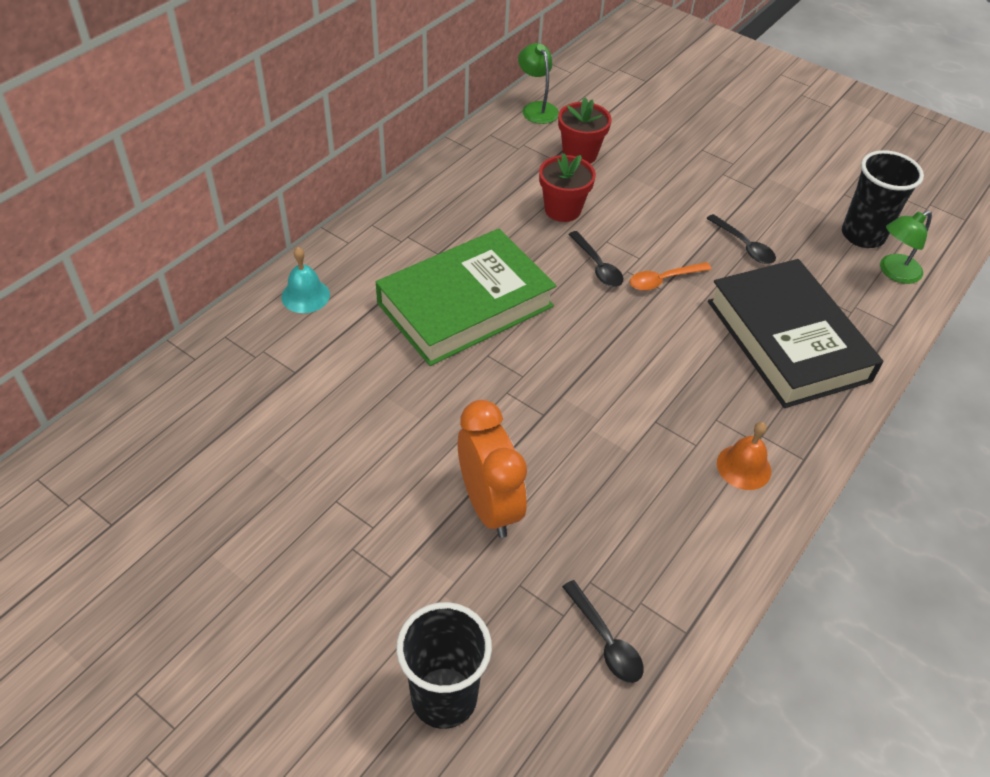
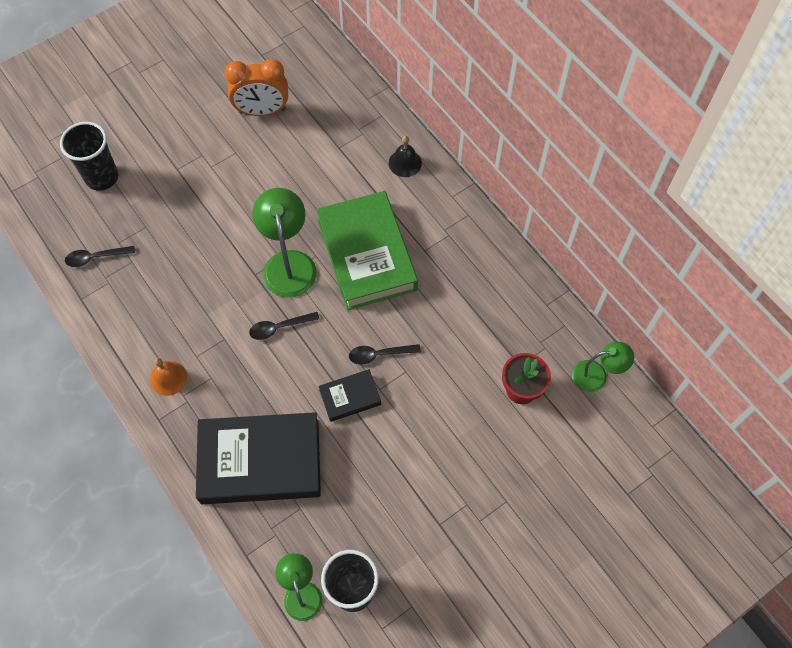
camera: 110 degrees right, 15 degrees up
(305, 295) = (405, 163): turquoise bell -> black bell
(489, 505) = (201, 225): orange clock -> orange clock (262, 111)
(510, 381) = (288, 263): none -> green lamp
(562, 209) = (451, 351): red flower pot -> none
(663, 280) = (350, 397): orange spoon -> black book
(744, 246) = (370, 478): black spoon -> black spoon (279, 327)

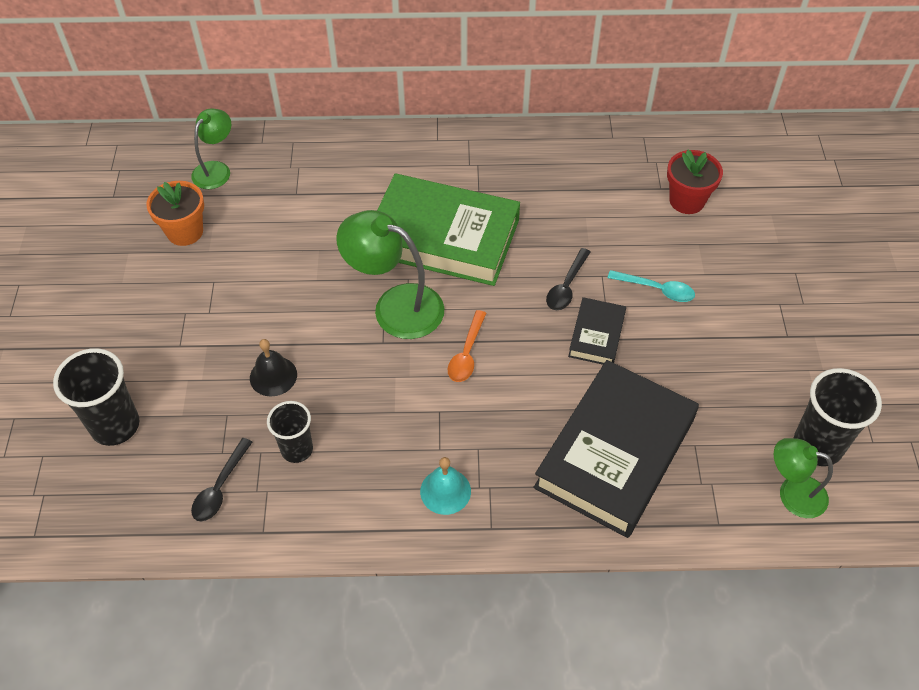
camera: 55 degrees left, 10 degrees down
(146, 279) = (297, 449): none -> black cup
(168, 378) = (445, 491): orange bell -> turquoise bell
(262, 111) = (185, 232): orange clock -> orange flower pot
(279, 327) = (467, 354): black spoon -> orange spoon
(405, 163) = (365, 153): black bell -> black bell (273, 376)
(419, 414) = (656, 289): none -> turquoise spoon
(596, 375) = (711, 143): green lamp -> green lamp (216, 169)

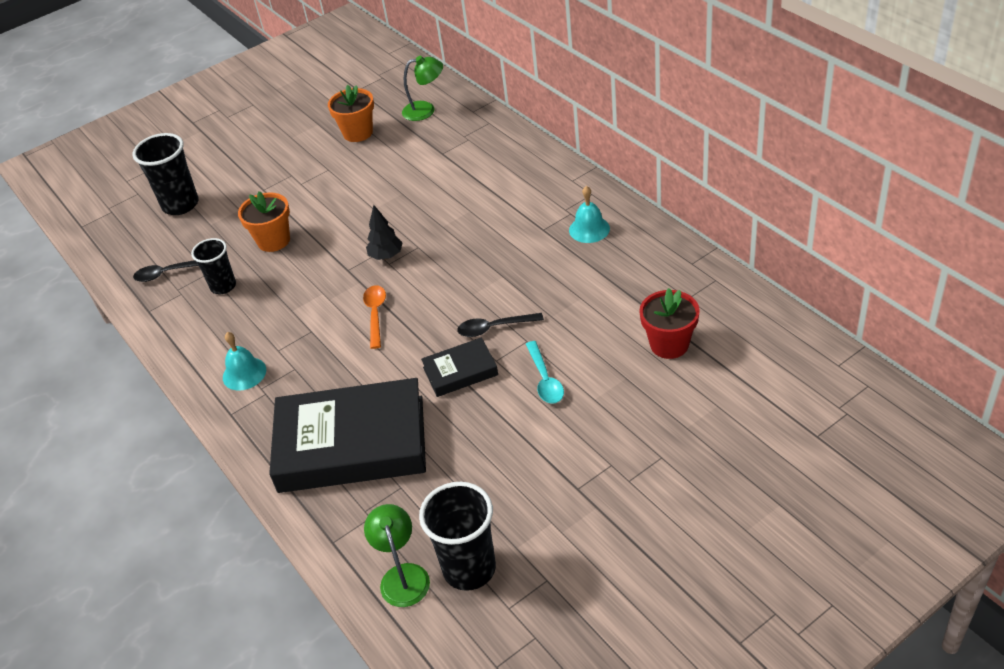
camera: 60 degrees right, 10 degrees down
(273, 376) = (274, 240): black bell -> orange flower pot
(395, 306) = (386, 256): green lamp -> black tree
(443, 237) = (476, 240): green book -> none
(467, 354) = (375, 314): orange spoon -> orange spoon turned 105 degrees clockwise
(510, 166) = (589, 229): none -> turquoise bell

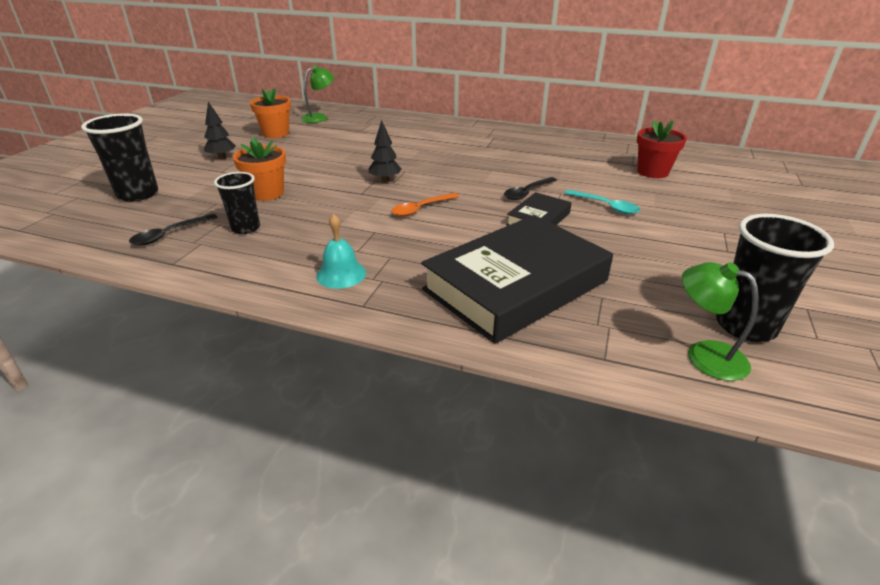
camera: 40 degrees left, 10 degrees down
(280, 164) = (222, 157): none -> black tree
(375, 314) = (421, 209): orange spoon -> orange spoon turned 90 degrees counterclockwise
(589, 229) = (517, 140): turquoise bell -> none

